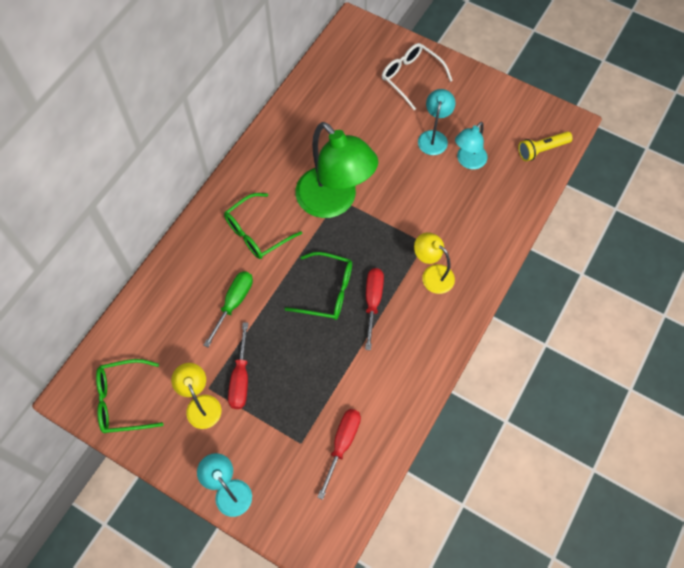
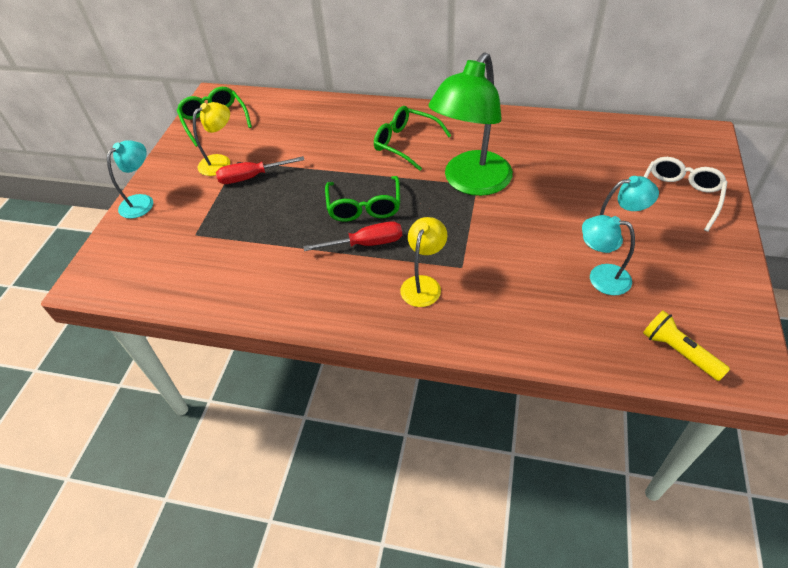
camera: 75 degrees right, 15 degrees down
(233, 303) = (325, 151): green screwdriver -> none
(342, 444) = (198, 264): red screwdriver -> none

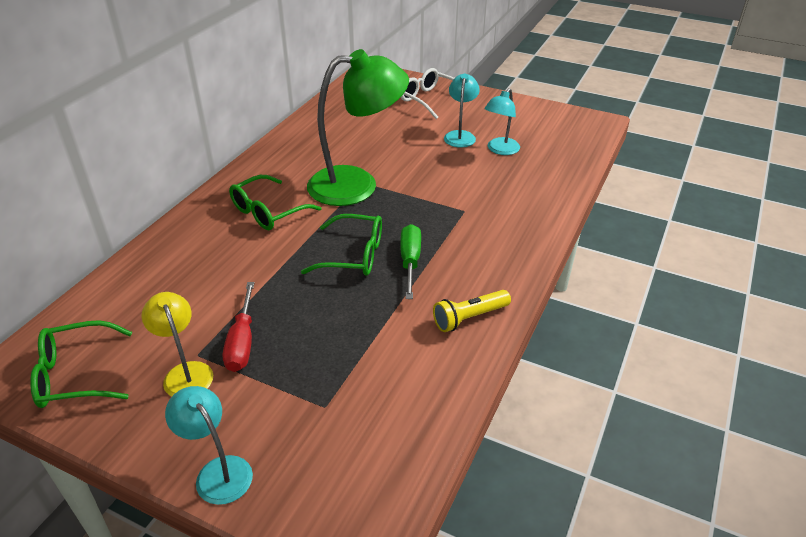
camera: 80 degrees left, 10 degrees down
(366, 244) = (410, 262): red screwdriver -> green screwdriver
(423, 284) = (478, 235): yellow lamp -> none
(471, 182) = (357, 184): green lamp -> green lamp turned 60 degrees counterclockwise
(679, 352) = (575, 139): yellow flashlight -> yellow flashlight (469, 318)

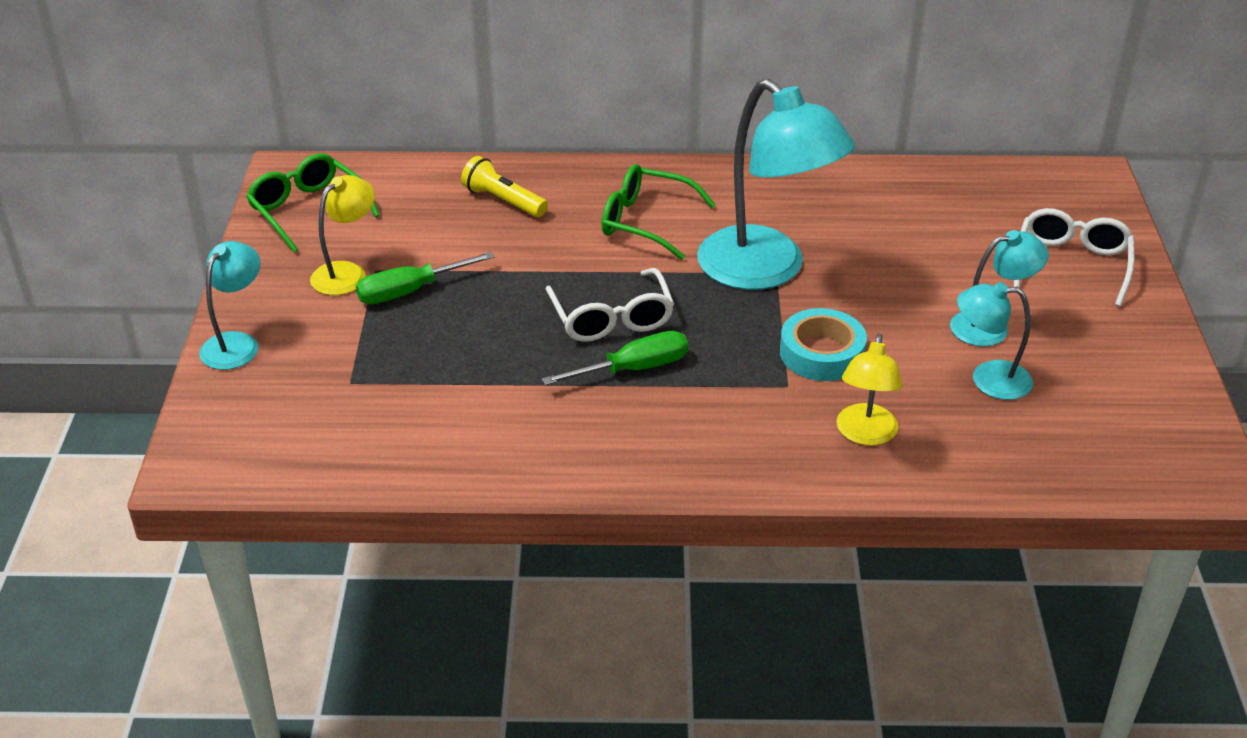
camera: 65 degrees right, 0 degrees up
(242, 342) = (410, 291): red screwdriver -> green screwdriver
(353, 255) = (611, 318): green glasses -> white glasses
(357, 184) = (766, 270): green lamp -> turquoise lamp
(445, 190) = (821, 353): none -> turquoise tape
(469, 318) = (558, 451): yellow flashlight -> yellow flashlight (503, 201)
(520, 199) = (865, 434): none -> yellow lamp

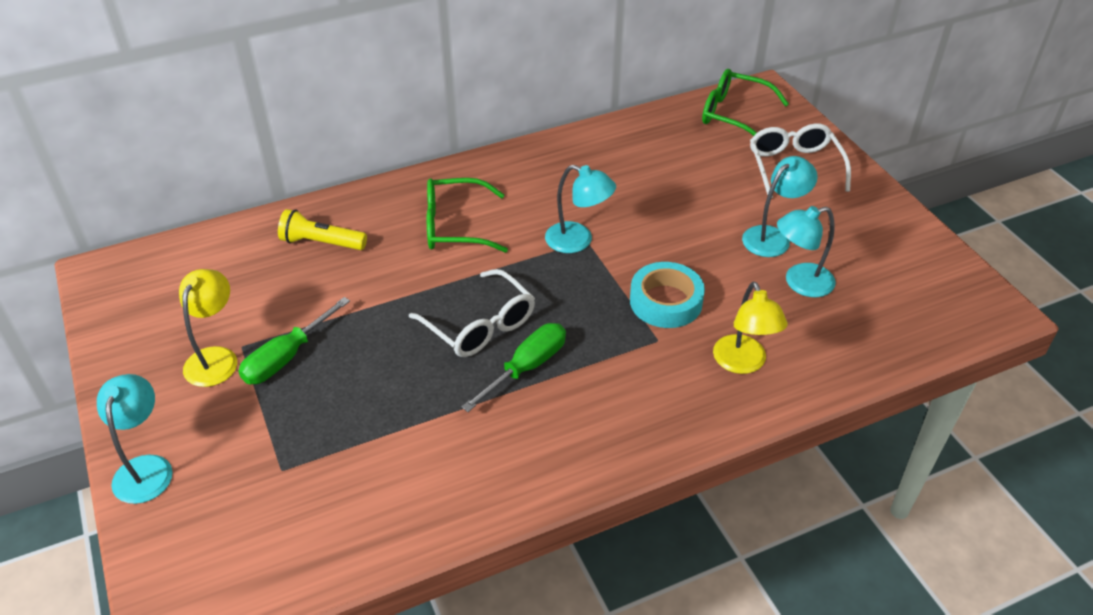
camera: 25 degrees left, 5 degrees up
(308, 210) = (143, 306): green glasses -> green glasses (734, 115)
(766, 270) = (578, 241): turquoise lamp -> turquoise lamp, size x0.51

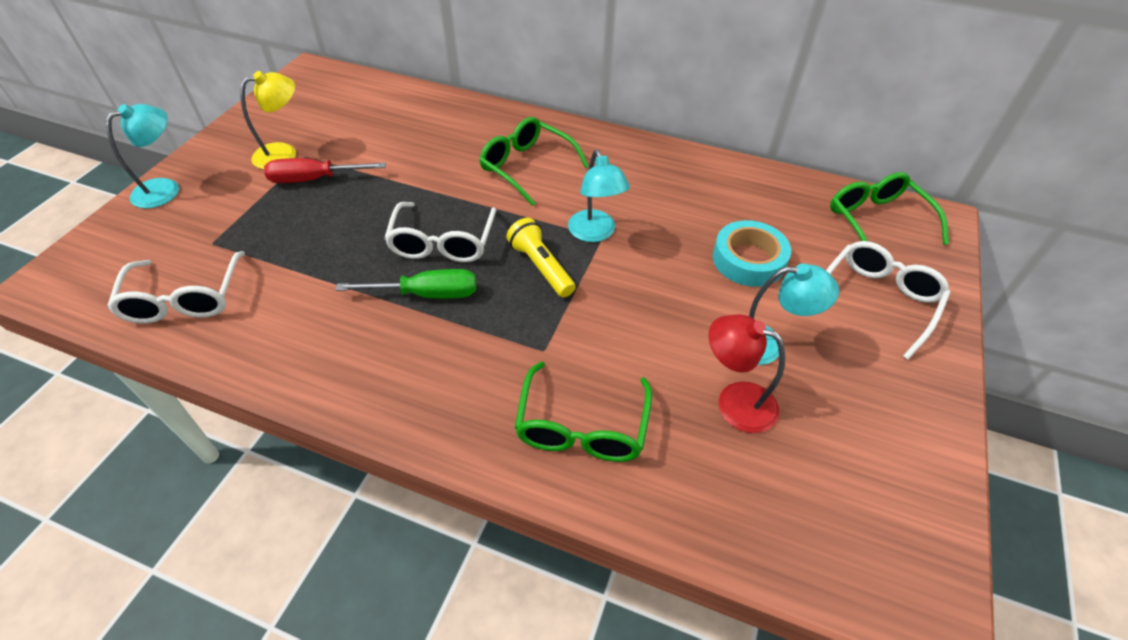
camera: 45 degrees right, 5 degrees up
(287, 357) = (314, 179): green screwdriver -> red screwdriver
(321, 243) = (435, 125): yellow flashlight -> yellow flashlight (541, 267)
(337, 522) = (185, 298): none -> white glasses
(666, 301) = (594, 326): turquoise tape -> turquoise tape (748, 260)
(743, 363) = (582, 426): yellow lamp -> green glasses
(800, 283) = (734, 401): turquoise lamp -> red lamp

